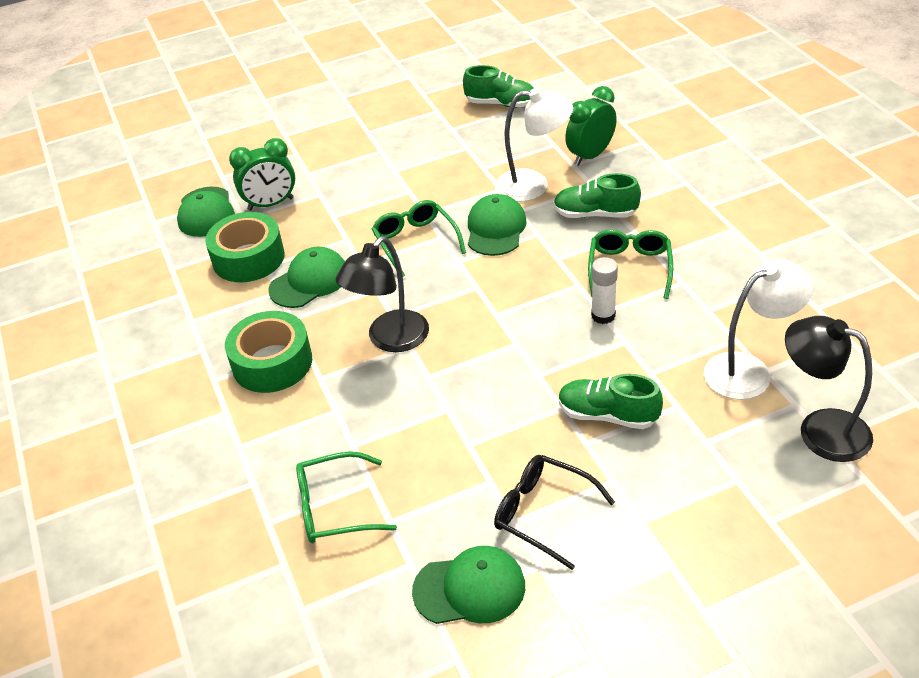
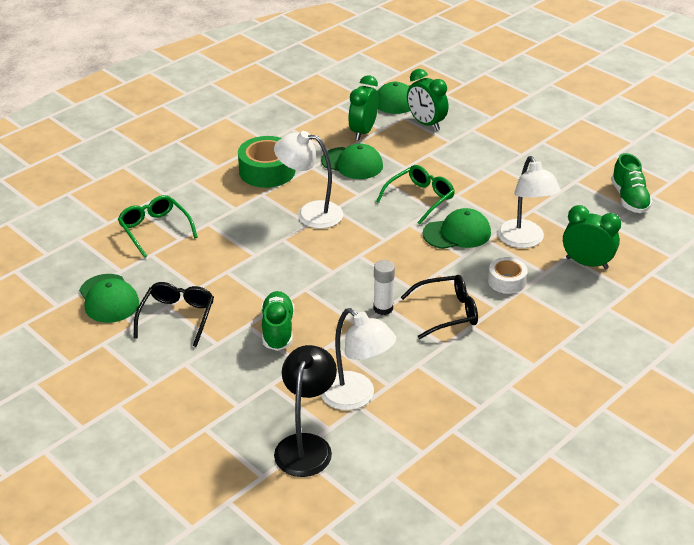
camera: 65 degrees right, 5 degrees down
(248, 258) = (363, 132): green tape -> green clock
(390, 340) = (310, 213): black lamp -> white lamp
(595, 214) = (506, 281): green shoe -> white tape
(630, 268) = (447, 312): green glasses -> black glasses

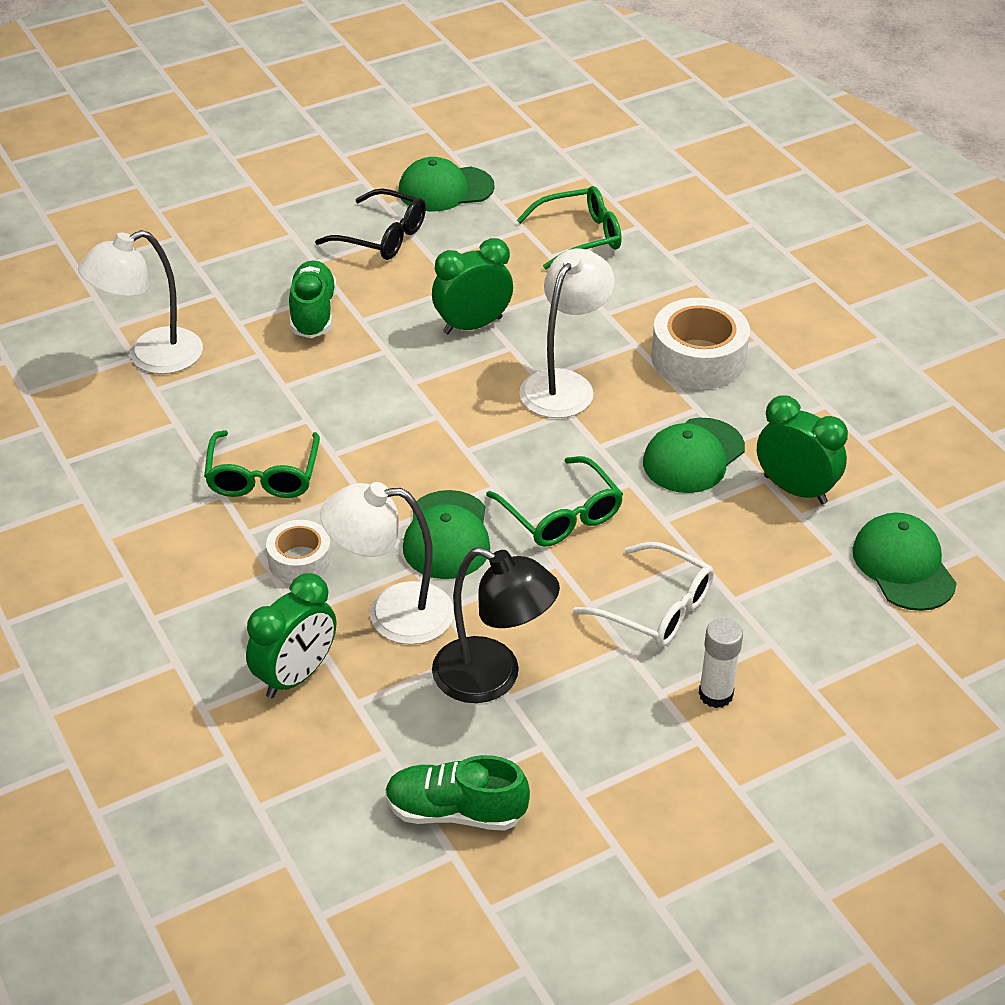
camera: 105 degrees right, 5 degrees up
(267, 171) = (698, 358): green tape -> white tape
(278, 330) = (313, 313): green shoe -> green shoe turned 105 degrees counterclockwise
(306, 445) = (99, 304): black lamp -> black lamp (492, 678)
(383, 308) = (305, 415): white glue stick -> white glue stick (715, 694)
(426, 123) = (806, 581): green clock -> green clock (472, 325)
(447, 312) = (263, 476): black glasses -> green glasses
(469, 162) = (656, 608): none -> white glasses

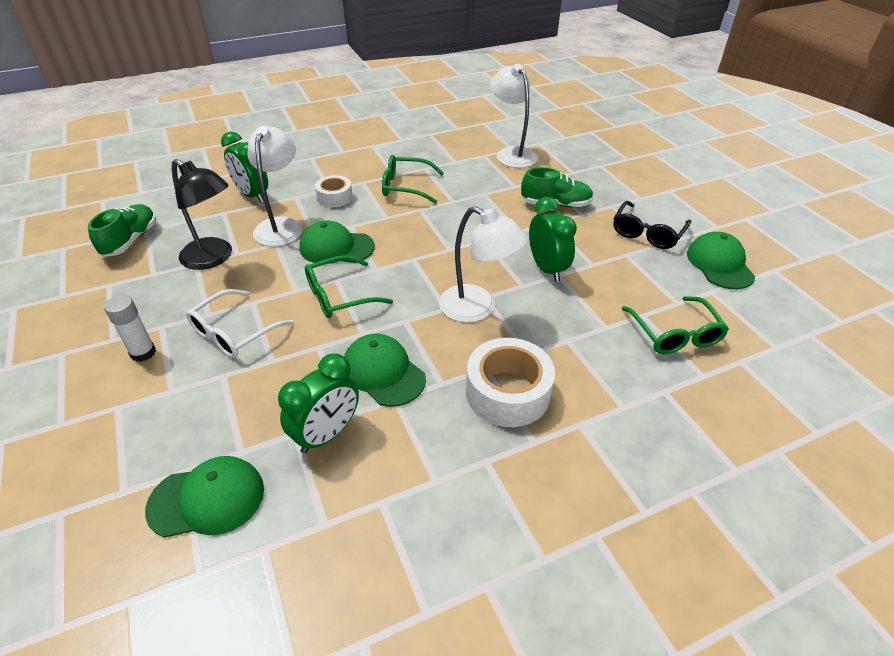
camera: 95 degrees right, 0 degrees up
(492, 678) = (214, 258): black lamp -> black lamp turned 90 degrees counterclockwise

